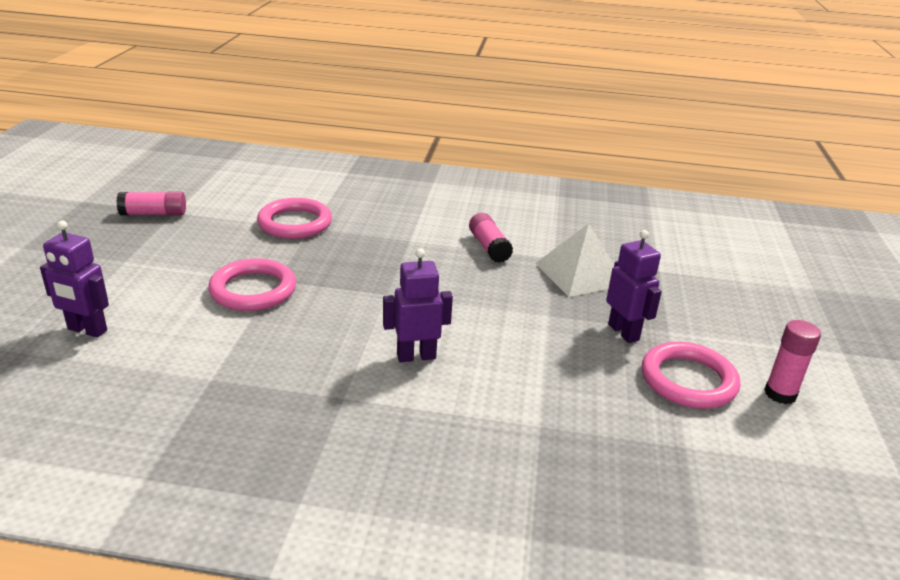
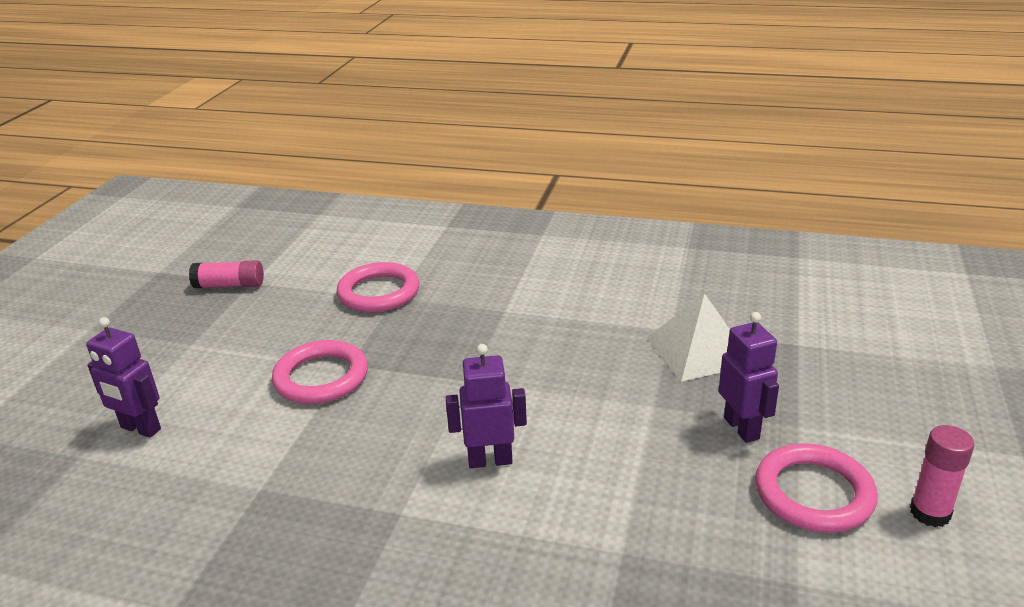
camera: 10 degrees right, 0 degrees up
(489, 247) = (595, 317): pink glue stick -> none

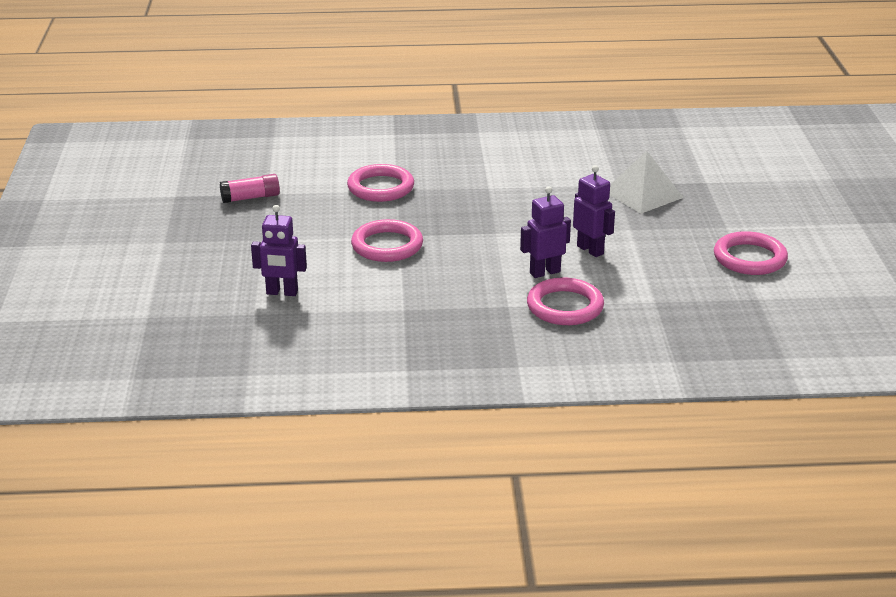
camera: 20 degrees left, 0 degrees up
(479, 533) = (565, 306): none -> pink ring
(742, 428) = (693, 233): purple robot -> purple robot (590, 250)
(930, 513) = (817, 257): pink glue stick -> none

